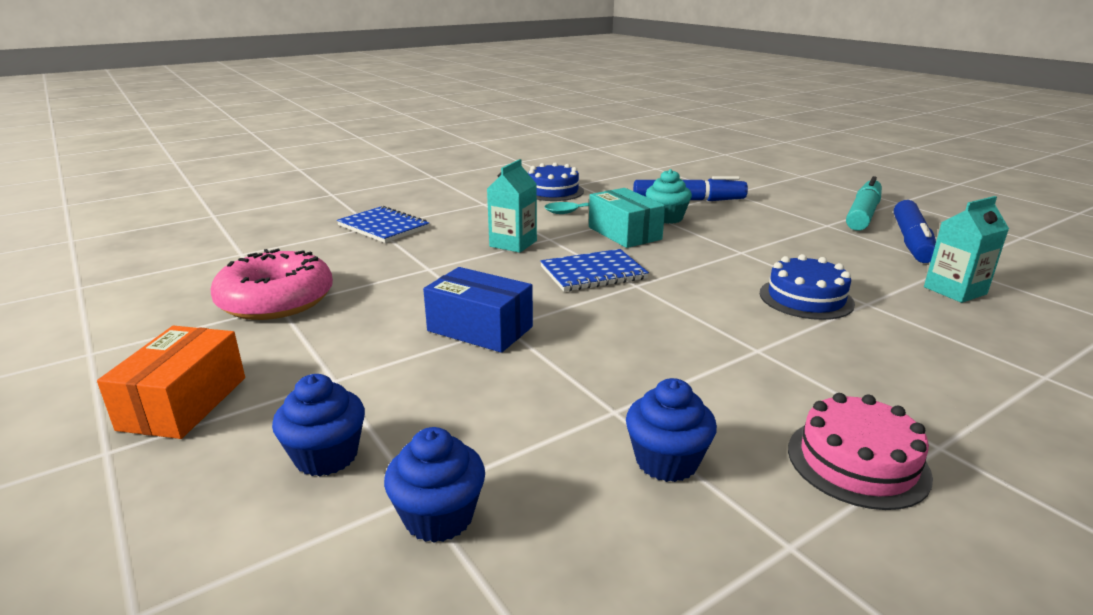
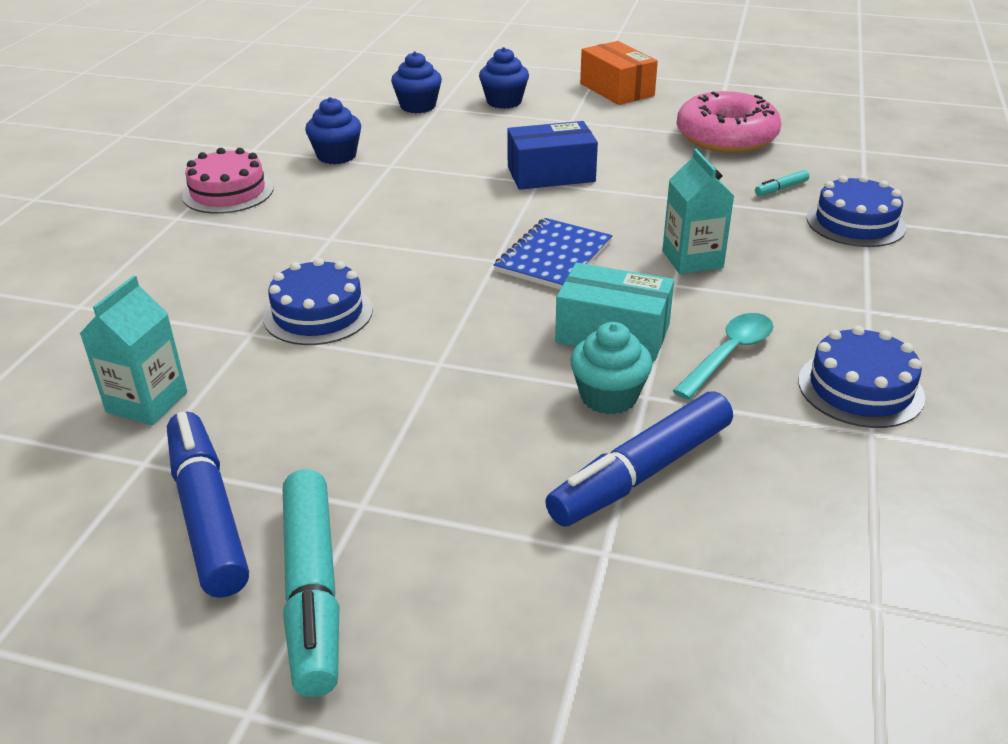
camera: 140 degrees right, 10 degrees up
(362, 254) = (781, 189): none -> turquoise marker
(383, 227) = (855, 223): blue notebook -> blue cake

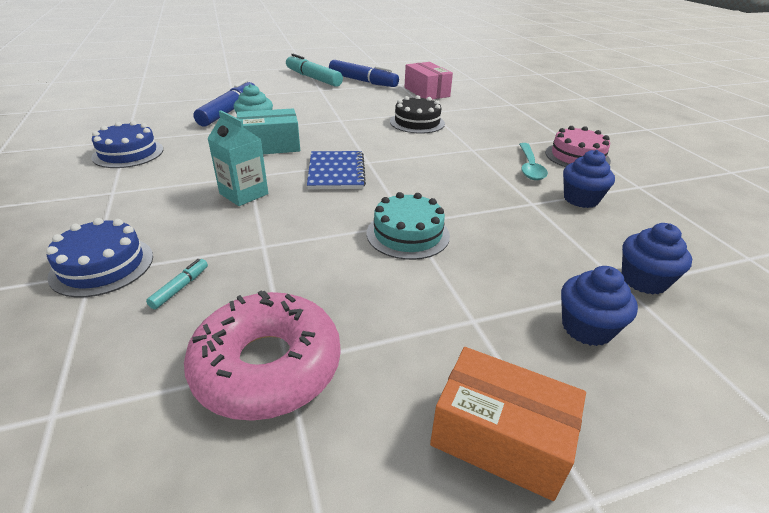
camera: 145 degrees right, 0 degrees up
(147, 402) = (426, 92): turquoise carton -> pink box
(318, 313) = (417, 122): blue cake -> black cake
(551, 174) = (408, 234): blue box -> turquoise cake
(729, 354) = (202, 151): turquoise spoon -> turquoise spoon (530, 167)

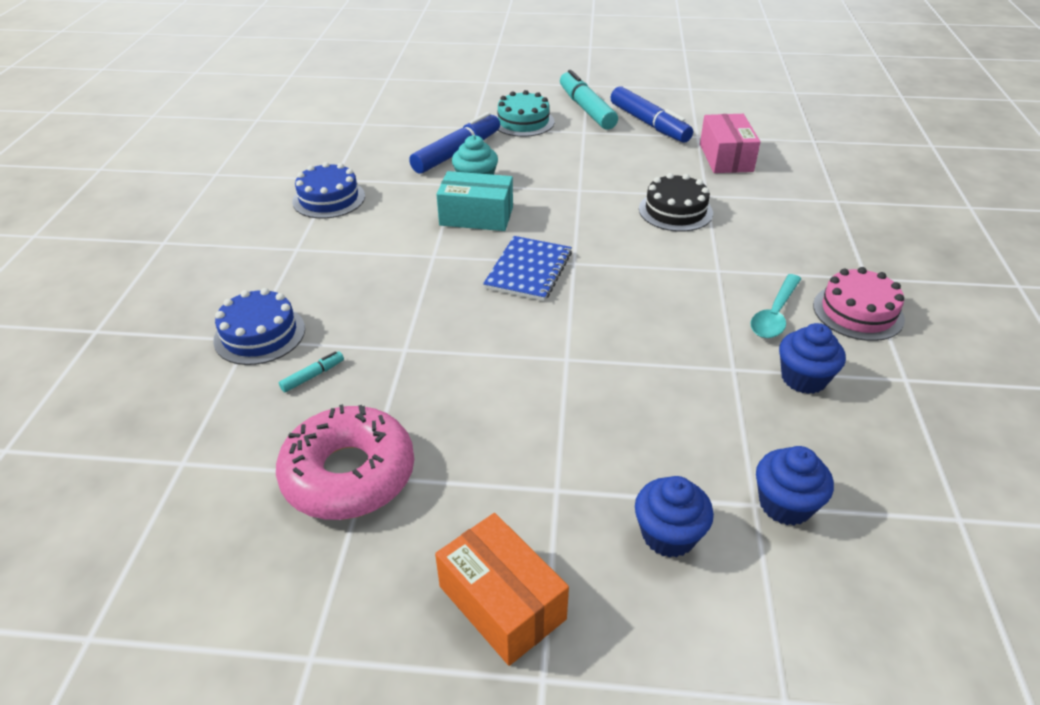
camera: 25 degrees right, 5 degrees up
(244, 194) = (417, 279): turquoise carton -> none
(408, 234) = (556, 373): turquoise cake -> turquoise cake (523, 122)

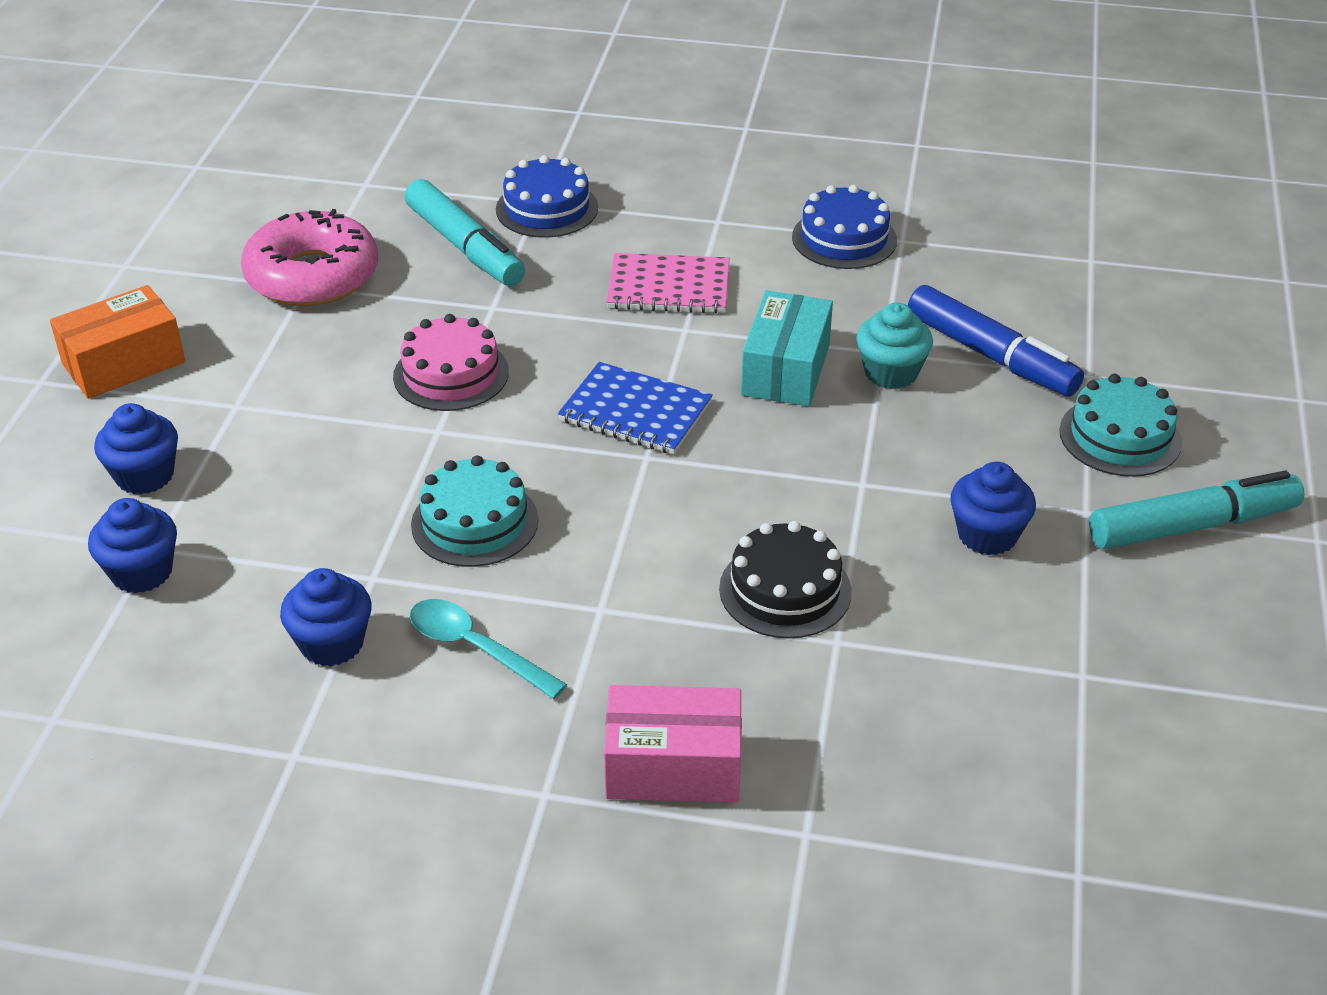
camera: 95 degrees right, 0 degrees up
(313, 376) = (465, 247): turquoise marker -> turquoise marker, size x2.38
(381, 265) = (668, 287): none -> pink notebook
(610, 156) = (987, 535): none -> blue cupcake
(649, 124) = (1133, 609): blue marker -> none
(661, 328) = (475, 522): none -> turquoise cake
(726, 157) = (987, 700): pink box -> pink box (673, 766)
(858, 312) = (457, 751): pink cake -> pink cake (451, 374)

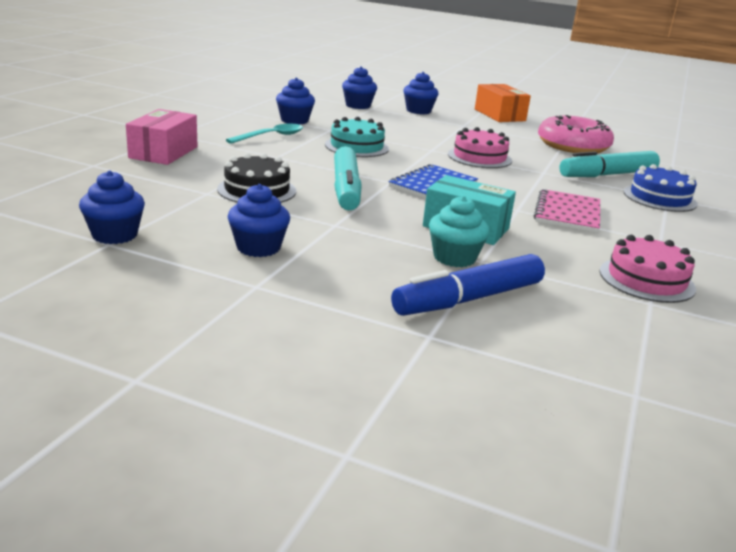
camera: 100 degrees right, 15 degrees down
(844, 238) = (646, 280): blue cake -> pink cake
(1054, 680) = (115, 235): none -> blue cupcake
(1120, 436) = (336, 325): turquoise cake -> none
(1192, 526) = (205, 323): turquoise marker -> turquoise marker (346, 189)

